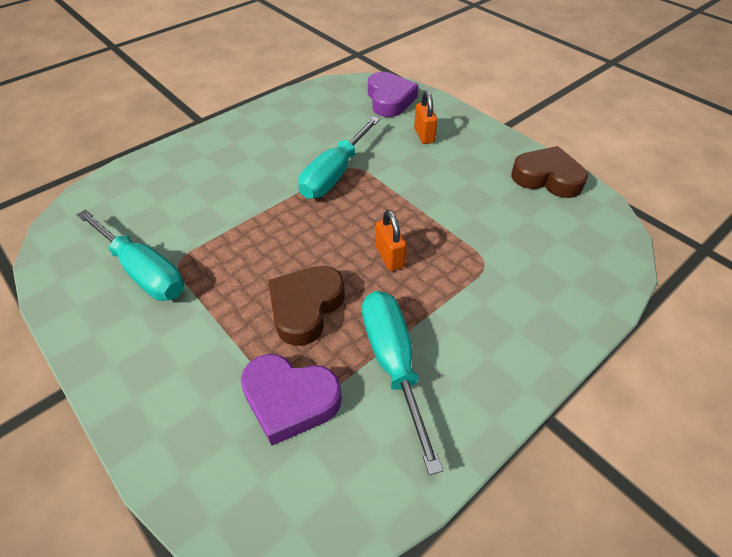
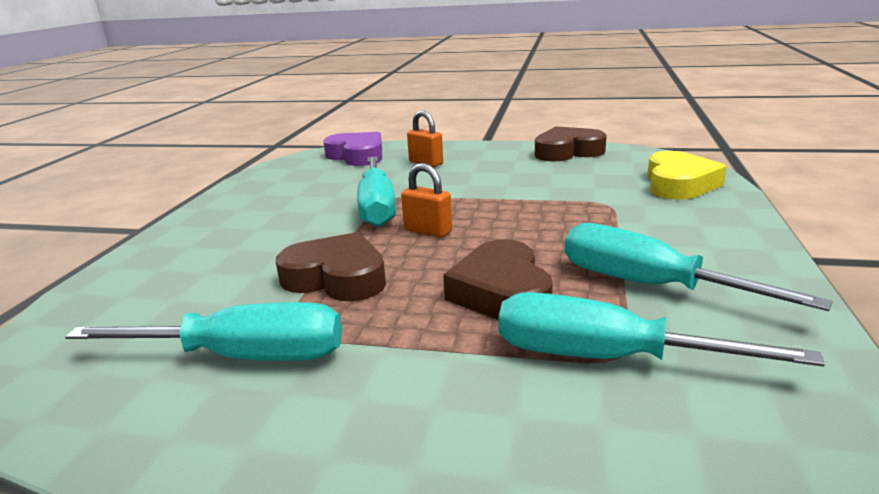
camera: 35 degrees left, 25 degrees down
(241, 234) = (336, 278): none -> brown heart
(290, 400) = (606, 358): purple heart -> turquoise screwdriver
(389, 257) = (522, 231): orange padlock -> orange padlock (428, 231)
(575, 274) = (679, 184): none -> yellow heart

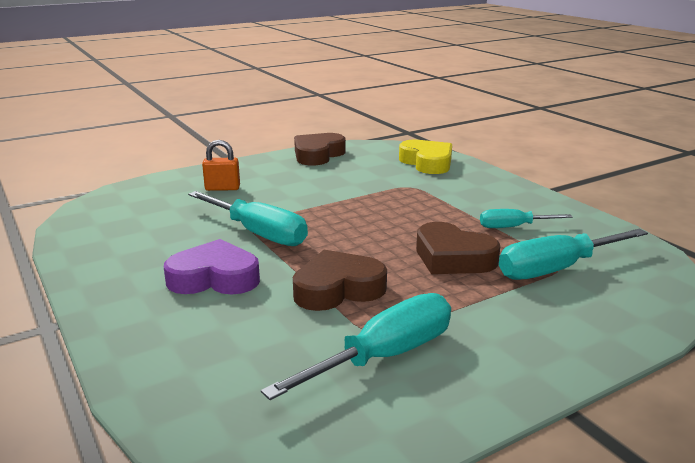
camera: 45 degrees left, 0 degrees up
(357, 156) = (140, 197): purple heart -> purple heart (214, 278)
(428, 231) = (334, 238): orange padlock -> none
(649, 285) = (513, 227): turquoise screwdriver -> turquoise screwdriver, size x0.59

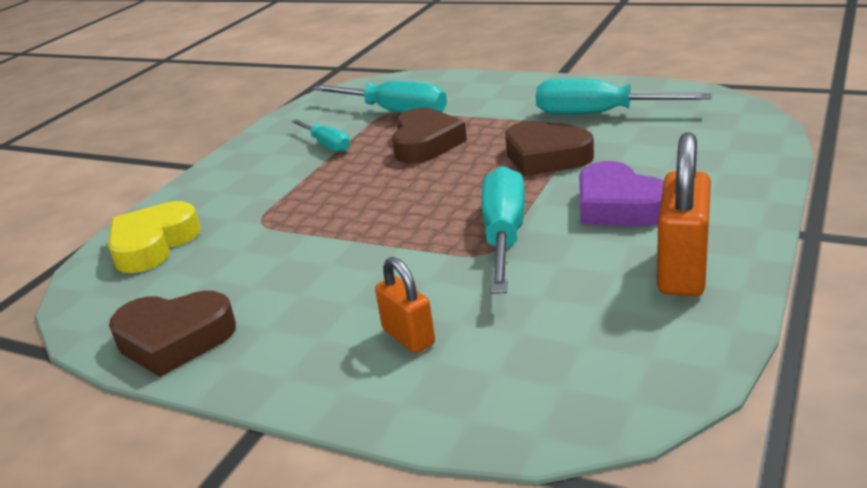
camera: 120 degrees left, 5 degrees up
(118, 260) = (682, 271): none -> orange padlock

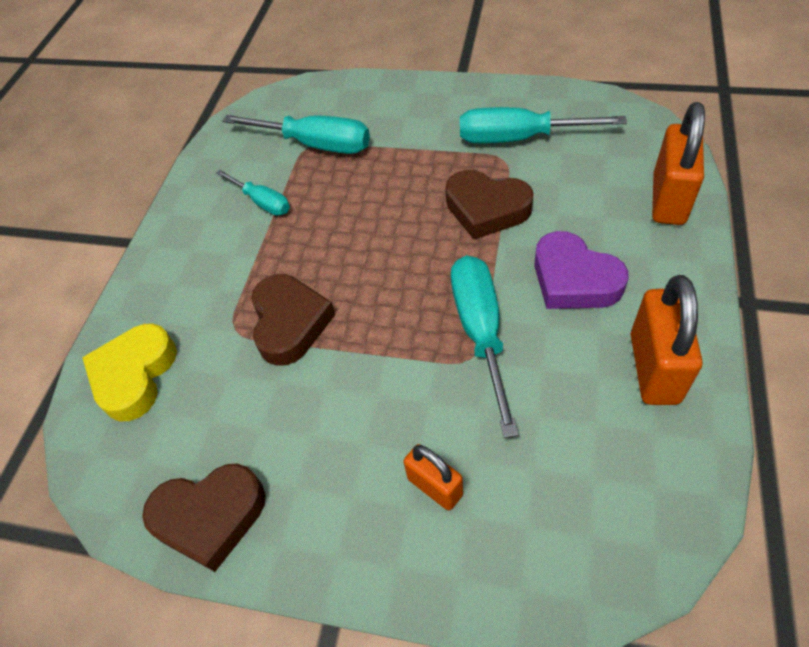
camera: 10 degrees left, 25 degrees up
(425, 143) = (362, 194): brown heart -> brown heart (290, 323)
(744, 158) = (668, 199): none -> orange padlock

